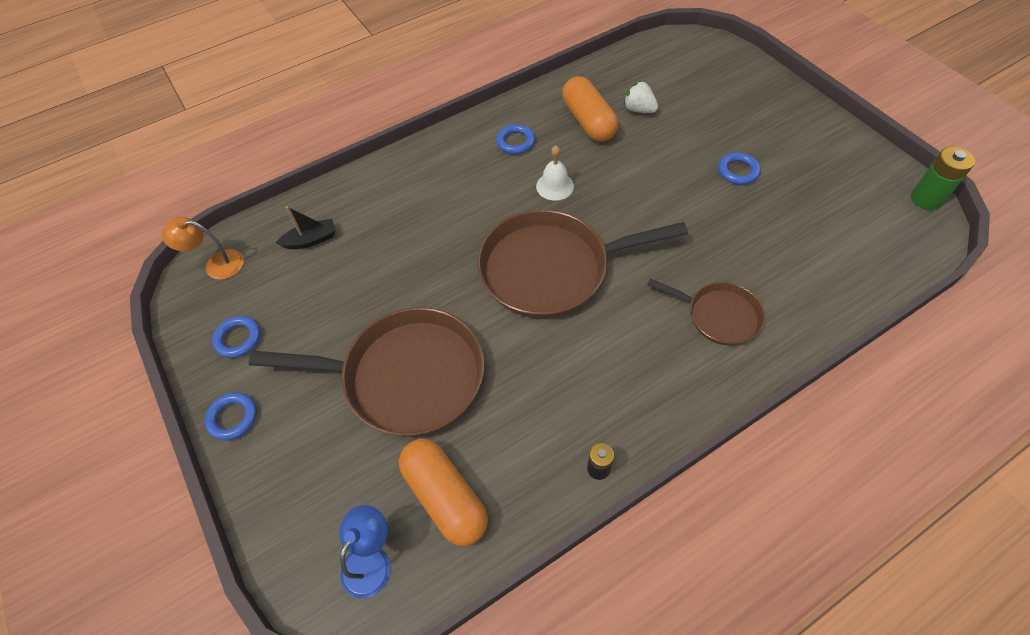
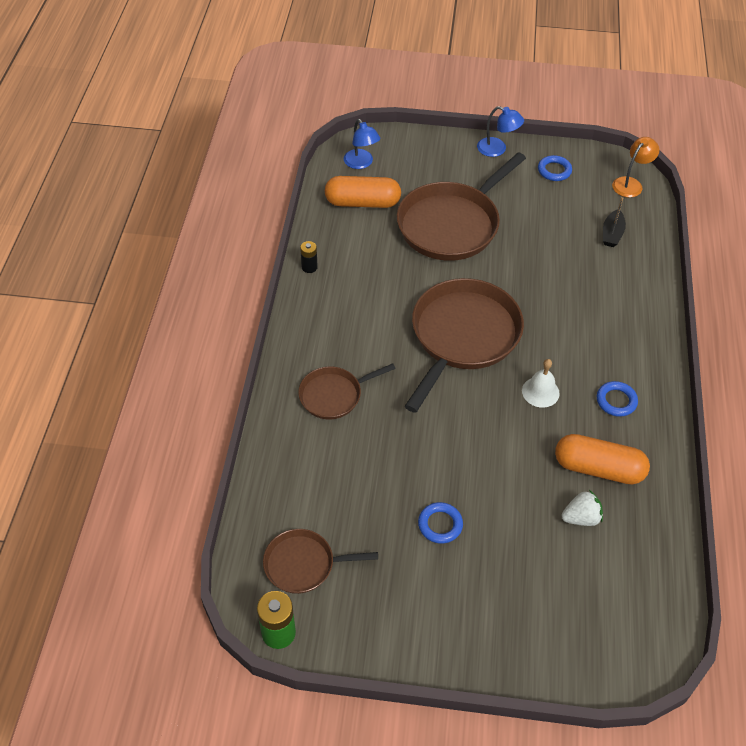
camera: 125 degrees right, 5 degrees down
(233, 418) = (497, 149): blue ring -> blue lamp
(869, 222) = (303, 564): none -> brown pan

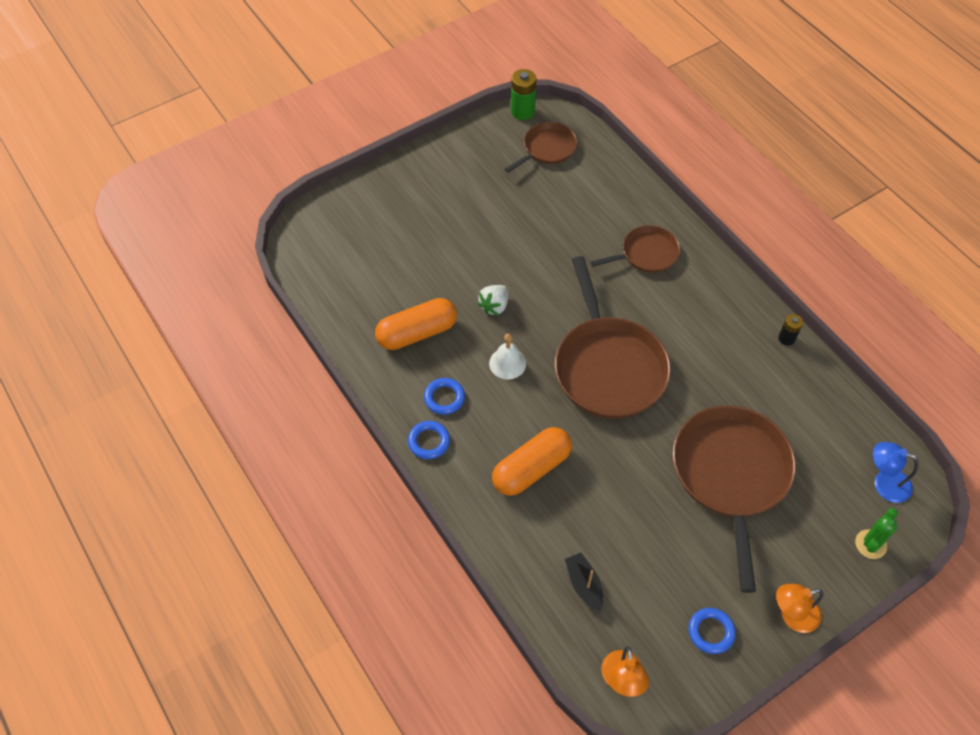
camera: 140 degrees right, 5 degrees up
(333, 395) = (646, 254): brown pan -> brown pan turned 45 degrees clockwise
(362, 203) = (827, 437): orange capsule -> orange capsule (531, 469)
(410, 147) = (870, 544): none -> green cactus
(440, 525) = (490, 223): blue ring -> blue ring (429, 441)
(497, 149) = (792, 615): blue lamp -> orange lamp
(581, 518) = (403, 290): white strawberry -> white strawberry (494, 306)

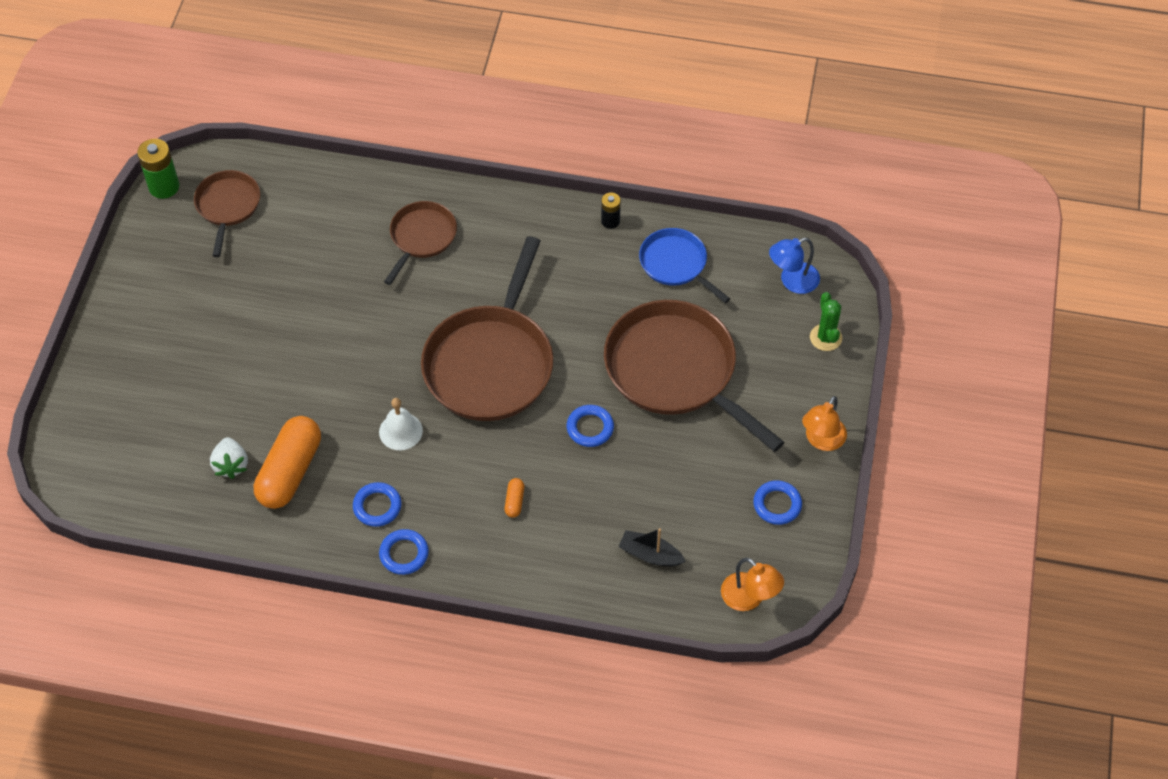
camera: 45 degrees left, 0 degrees up
(494, 306) = (335, 391): white strawberry -> white strawberry (231, 465)
(531, 469) = (514, 501): orange capsule -> orange capsule, size x0.41
(608, 367) = (491, 364): brown pan -> brown pan turned 75 degrees clockwise
(631, 463) = (590, 428): none -> blue ring
(805, 402) = (675, 264): none -> blue pan

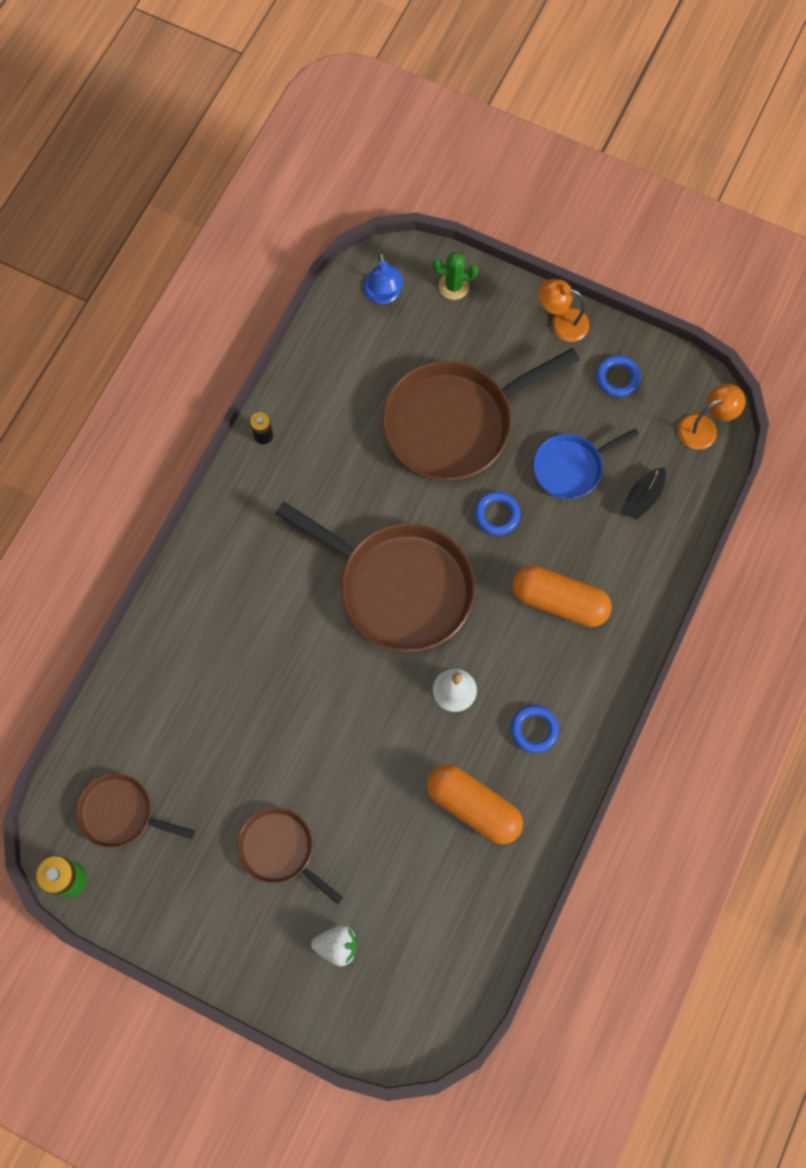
camera: 75 degrees left, 15 degrees up
(231, 465) = (451, 864): white strawberry -> white strawberry (337, 945)
(404, 554) = (591, 715): blue ring -> none
(421, 237) = (226, 620): brown pan -> brown pan (279, 849)
(514, 501) = (559, 601): orange capsule -> orange capsule, size x2.45
(675, 264) = (333, 390): blue pan -> blue pan (570, 468)
(821, 440) = (561, 322): orange lamp -> orange lamp turned 150 degrees clockwise

